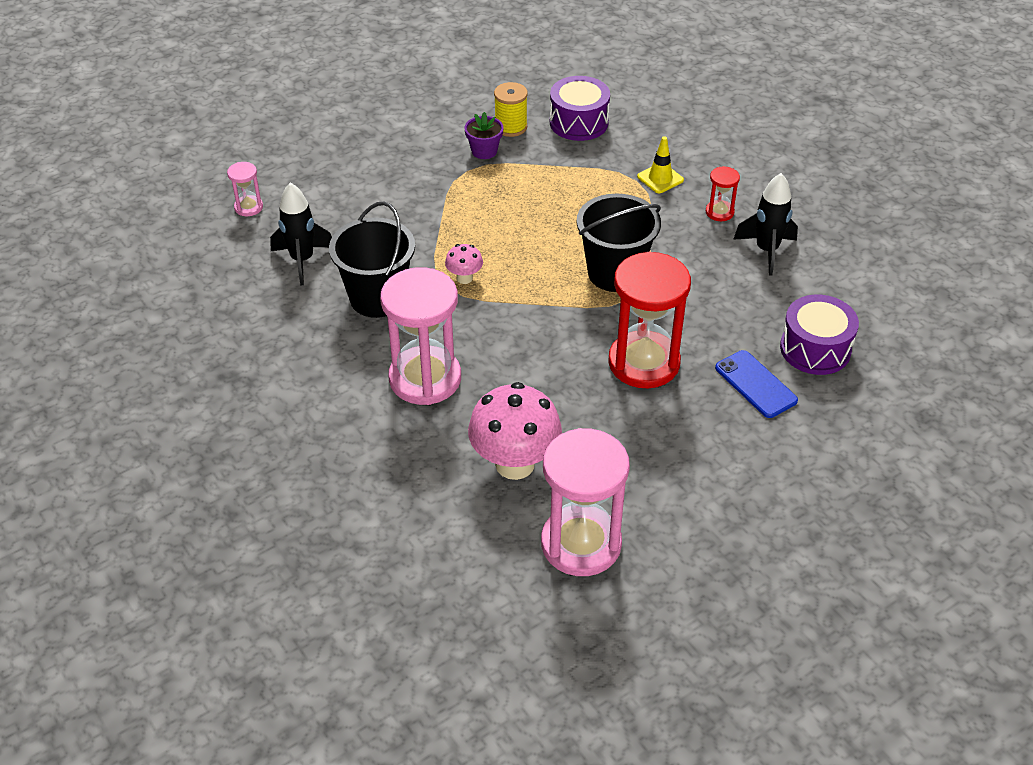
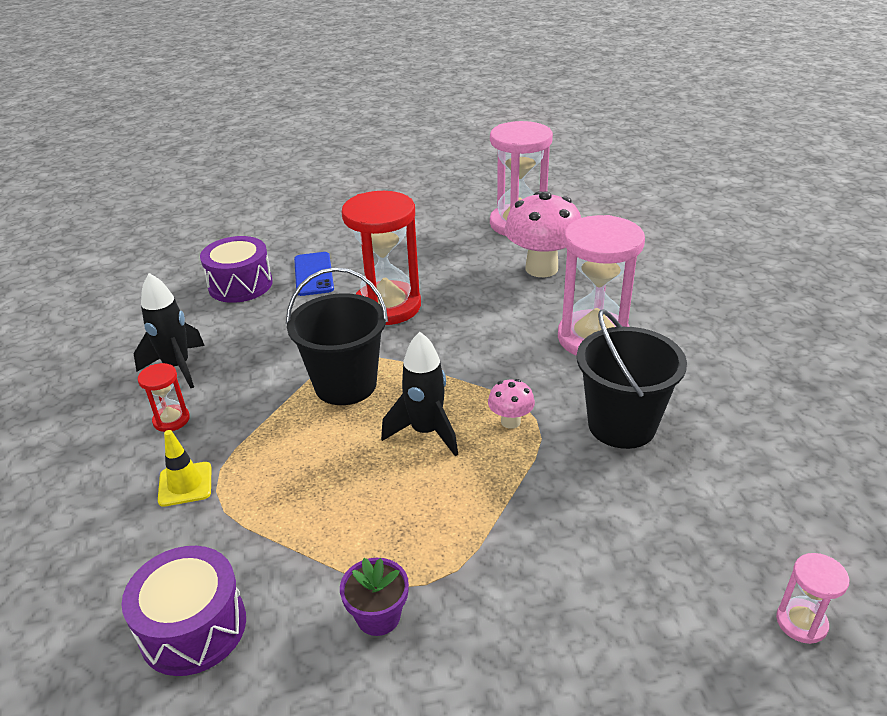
camera: 155 degrees left, 10 degrees down
(302, 260) = (713, 500): black rocket -> black rocket (426, 432)
(510, 127) = (303, 658): yellow spool -> none

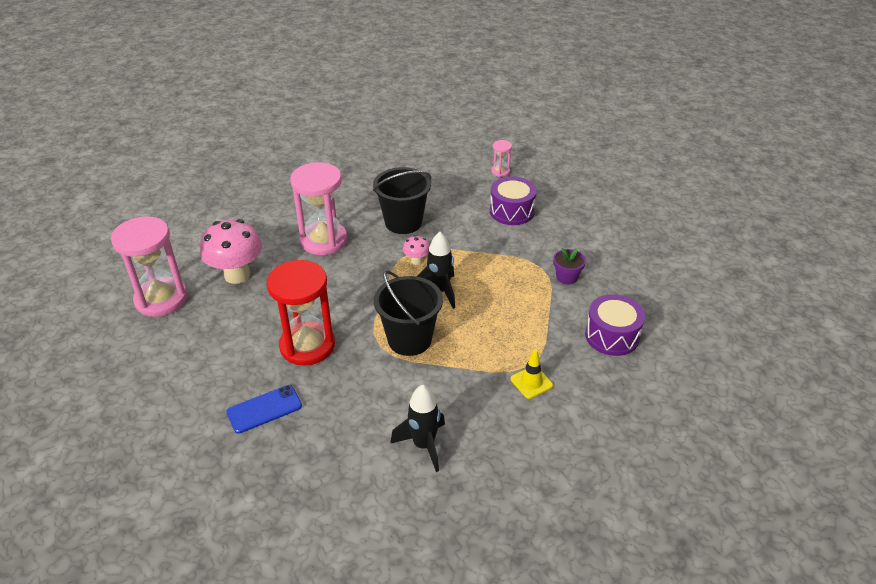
camera: 110 degrees left, 5 degrees up
(171, 420) = (481, 418): red hourglass -> none
(240, 285) = (291, 457): purple drum -> purple drum (511, 211)

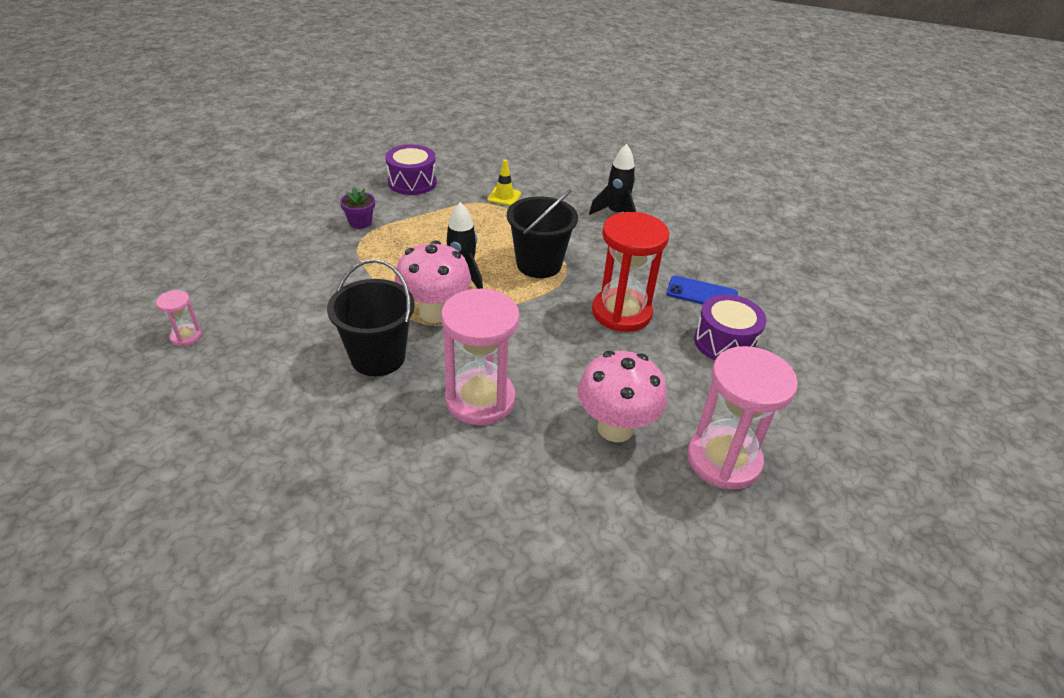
camera: 135 degrees left, 0 degrees up
(416, 261) = (435, 312): pink mushroom -> pink mushroom, size x2.13
(511, 211) = (276, 292): purple drum -> purple drum (725, 342)

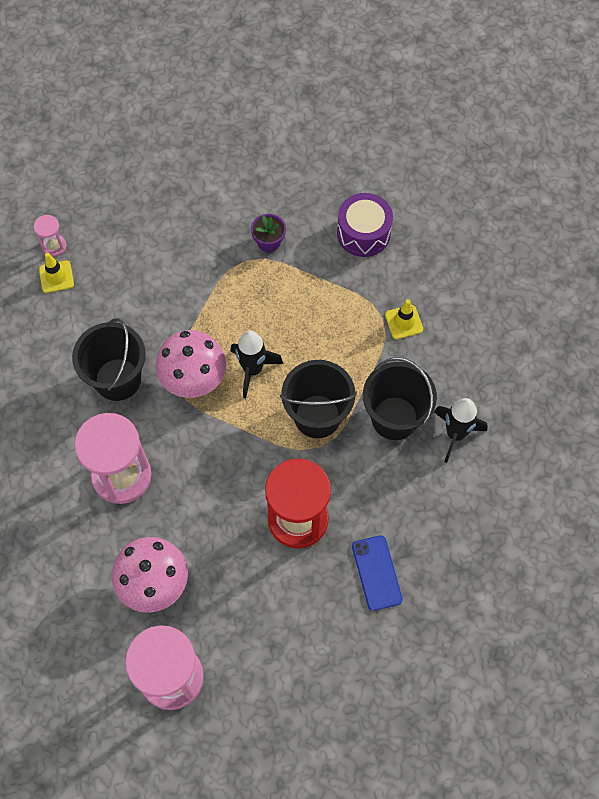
camera: 60 degrees right, 25 degrees up
(219, 349) = (56, 277): none -> yellow traffic cone
(577, 232) = (394, 418): none -> black bucket
(725, 342) = (317, 622): purple drum -> none

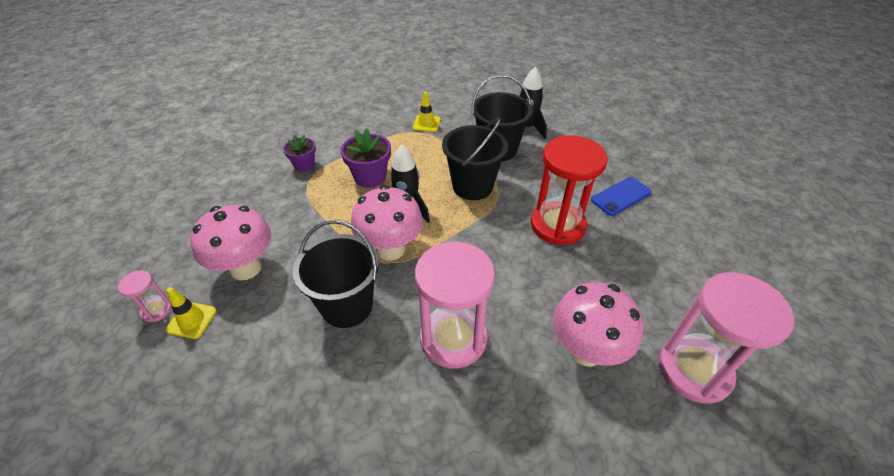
camera: 65 degrees left, 20 degrees down
(120, 279) = (246, 268): none -> pink mushroom
(282, 312) = (370, 177): none -> purple flower pot
(363, 233) = (343, 120): purple drum -> none
(376, 573) = (621, 196): blue phone -> blue phone turned 45 degrees counterclockwise

